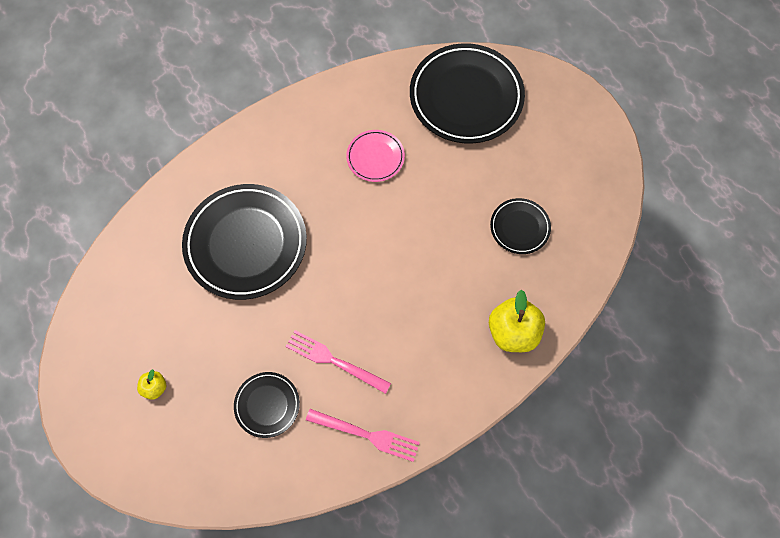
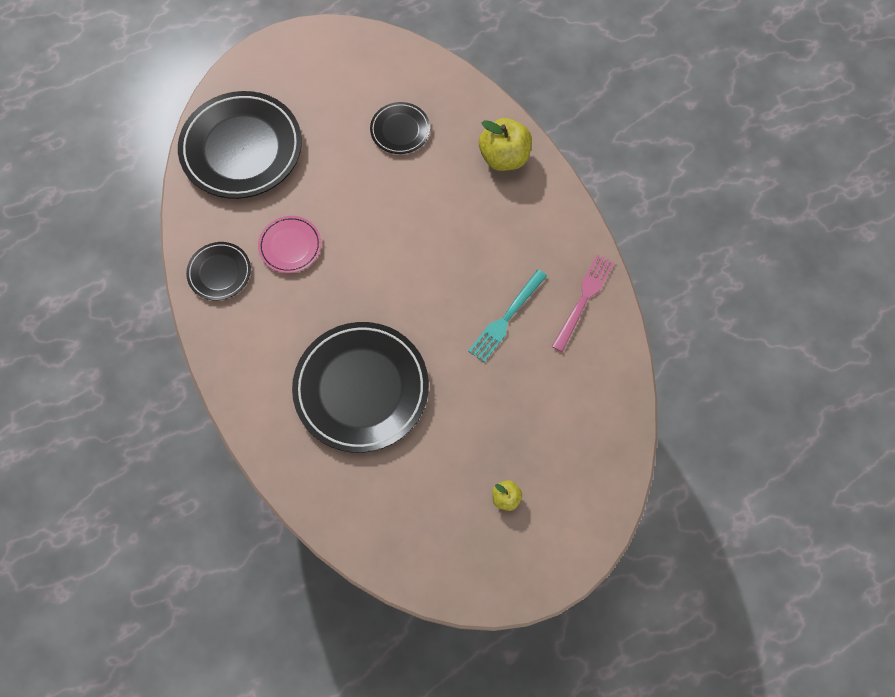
camera: 80 degrees left, 0 degrees up
(267, 405) = (541, 387): black plate -> black plate (219, 272)
(333, 360) = (506, 319): pink fork -> turquoise fork

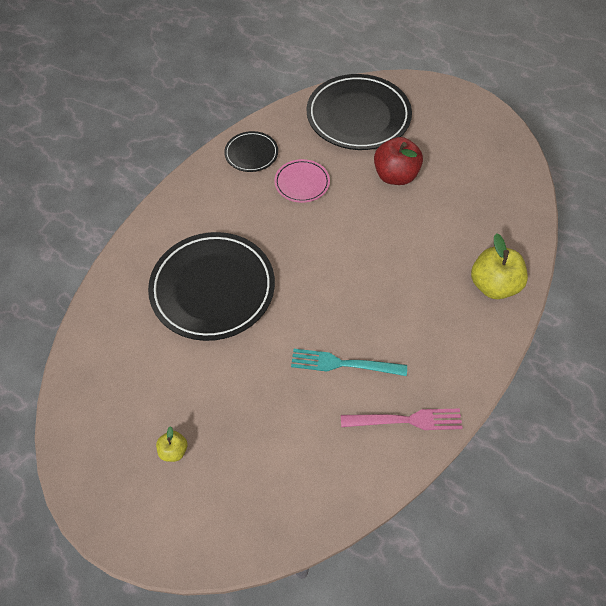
camera: 60 degrees right, 10 degrees down
(338, 161) = (395, 176): none -> red apple
(400, 130) = (454, 201): black plate -> none

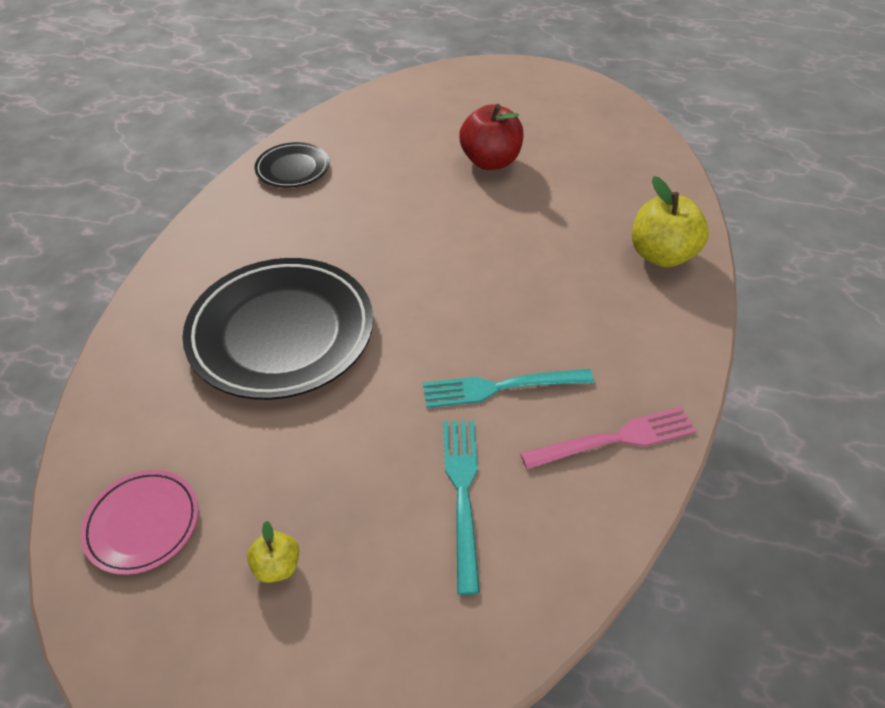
camera: 15 degrees left, 10 degrees down
(296, 431) = (462, 492): none -> turquoise fork
(302, 183) = (371, 189): pink plate -> pink plate (143, 523)
(358, 116) = (421, 109): black plate -> none

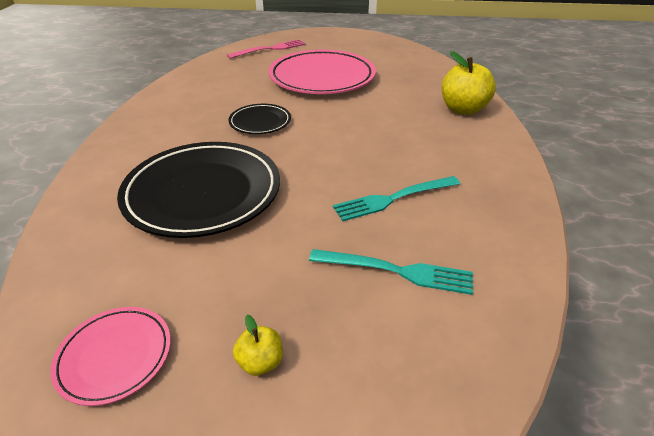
camera: 15 degrees left, 10 degrees down
(293, 169) = (177, 98): black plate -> black plate (260, 122)
(462, 492) = (398, 271): turquoise fork -> turquoise fork turned 120 degrees clockwise
(490, 161) = (322, 78): red apple -> pink plate
(616, 438) = (495, 214): pink fork -> pink fork (270, 49)

